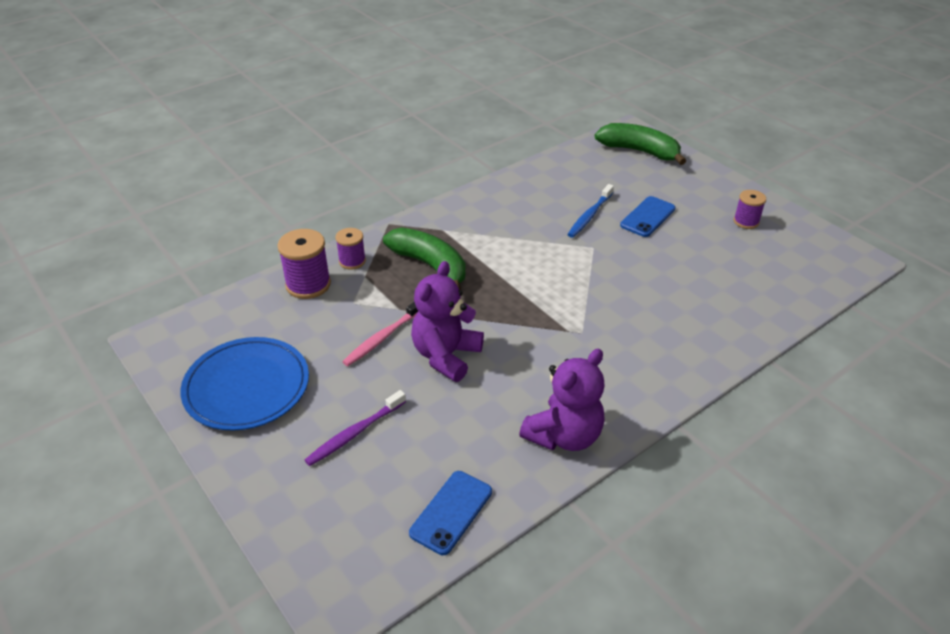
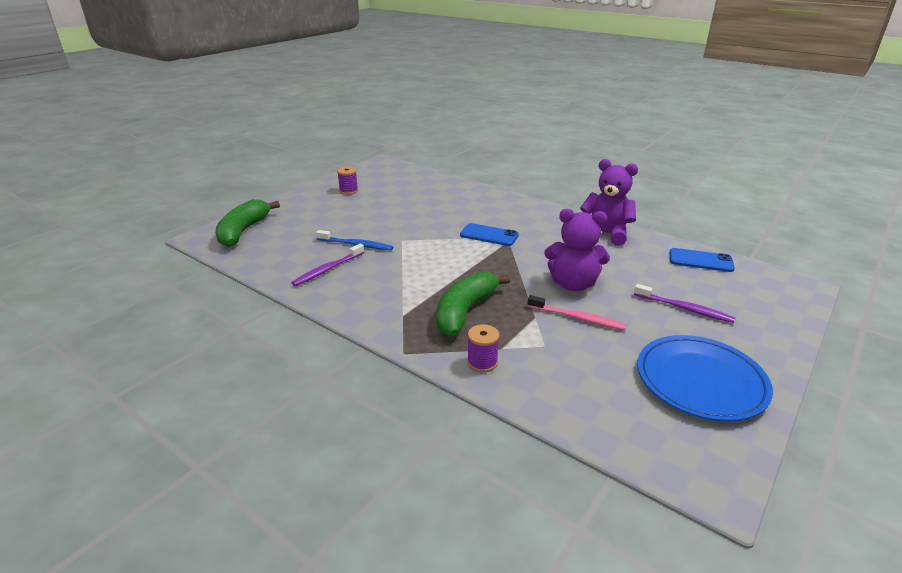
camera: 105 degrees left, 10 degrees down
(308, 285) = (538, 384): purple spool -> none
(542, 195) = (328, 269): none -> purple toothbrush
(647, 217) = (352, 222): blue phone -> blue phone (489, 235)

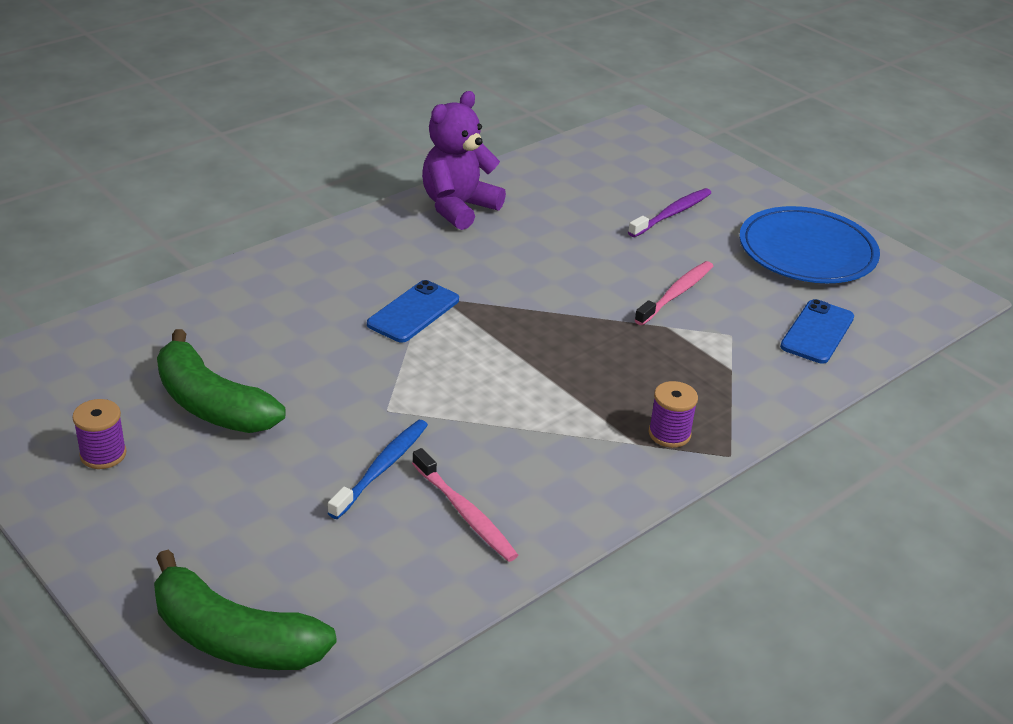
camera: 80 degrees left, 5 degrees up
(328, 269) = (465, 513): purple toothbrush -> pink toothbrush
(464, 311) = (640, 382): green banana -> green banana (211, 404)
(482, 362) = (760, 391): purple spool -> purple spool (669, 434)
(573, 284) = (593, 274): purple teddy bear -> none
(700, 260) = (564, 164): blue phone -> blue phone (817, 332)

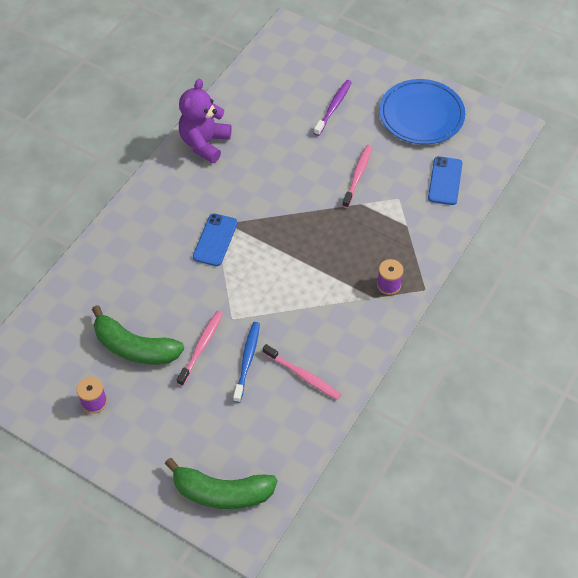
camera: 15 degrees left, 20 degrees up
(317, 431) = (201, 347): none -> pink toothbrush

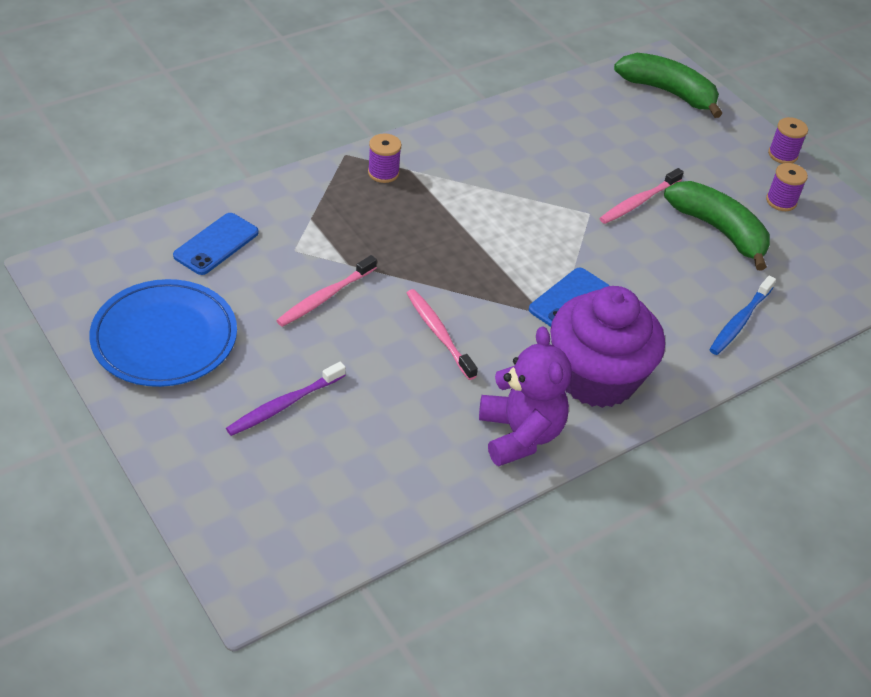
camera: 160 degrees left, 10 degrees down
(103, 459) = (782, 155): none -> purple spool
(177, 194) = (596, 377): none -> purple cupcake
(204, 143) = (520, 434): purple teddy bear -> purple teddy bear turned 60 degrees counterclockwise
(247, 360) = (591, 172): blue toothbrush -> blue toothbrush (740, 321)
(303, 375) = (537, 138): pink toothbrush -> pink toothbrush (439, 333)

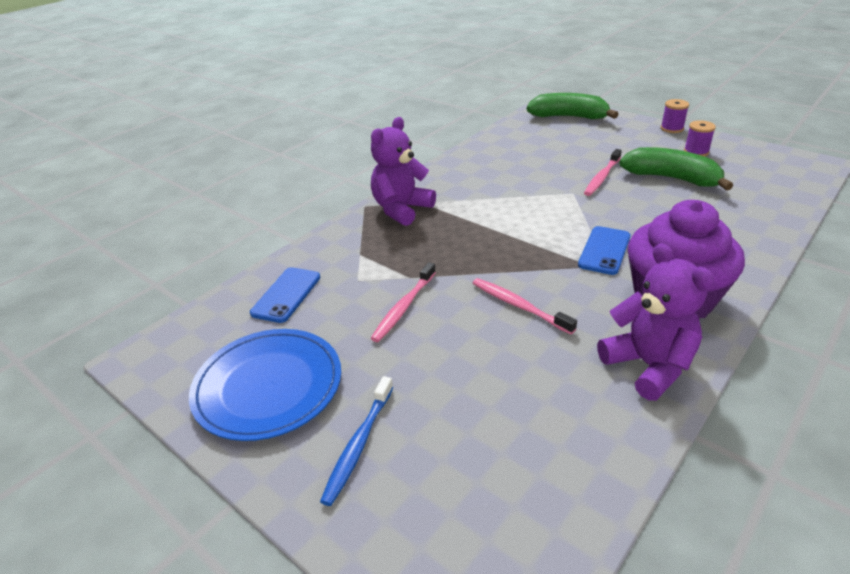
camera: 10 degrees left, 10 degrees down
(284, 405) = (415, 412): purple toothbrush -> none
(383, 173) = (401, 209): purple spool -> purple teddy bear
(740, 321) = (741, 228): blue toothbrush -> blue toothbrush (358, 444)

